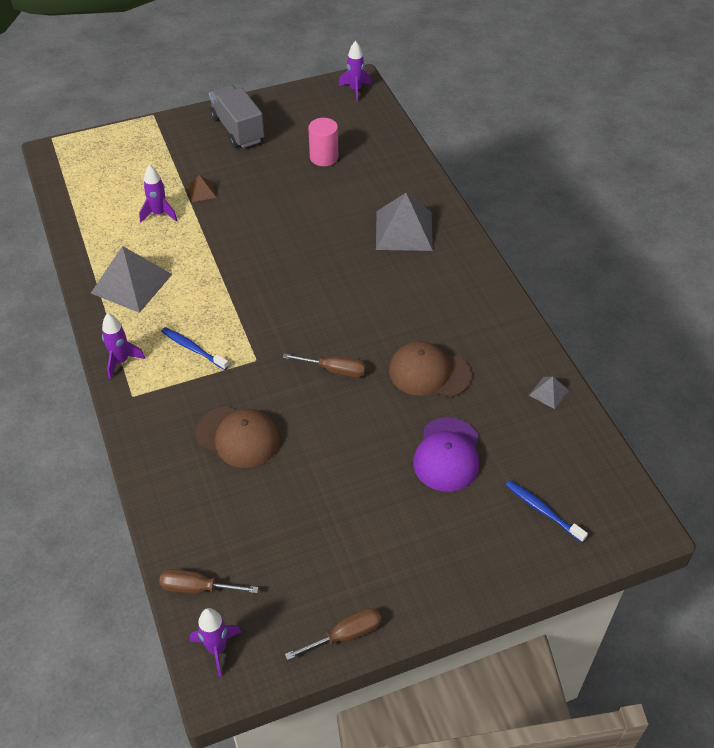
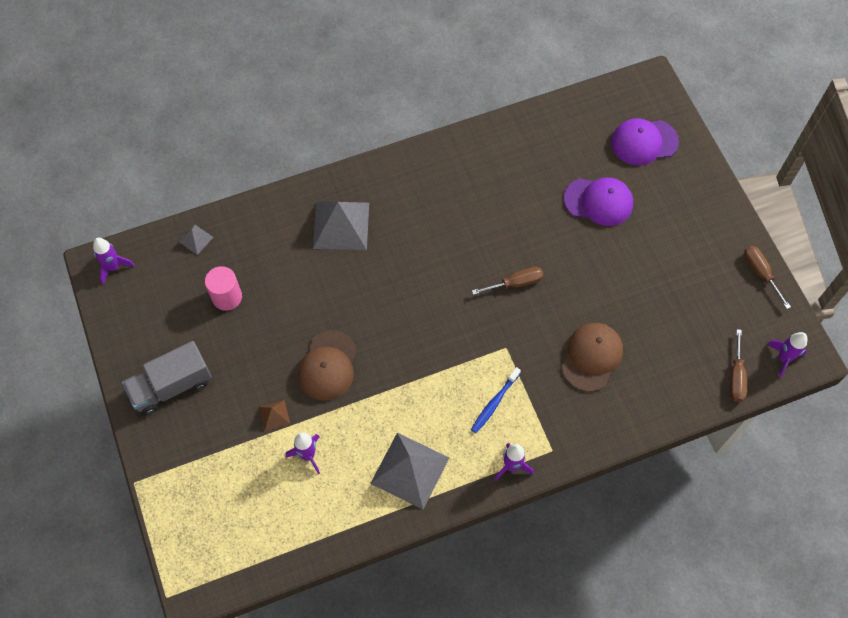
camera: 90 degrees left, 15 degrees up
(334, 370) = (515, 283): brown screwdriver -> brown screwdriver turned 60 degrees clockwise
(429, 373) = (515, 211): brown cap -> brown cap (328, 366)
(543, 510) = (644, 142): blue toothbrush -> purple cap
(548, 392) = (532, 127): grey pyramid -> grey pyramid (196, 239)

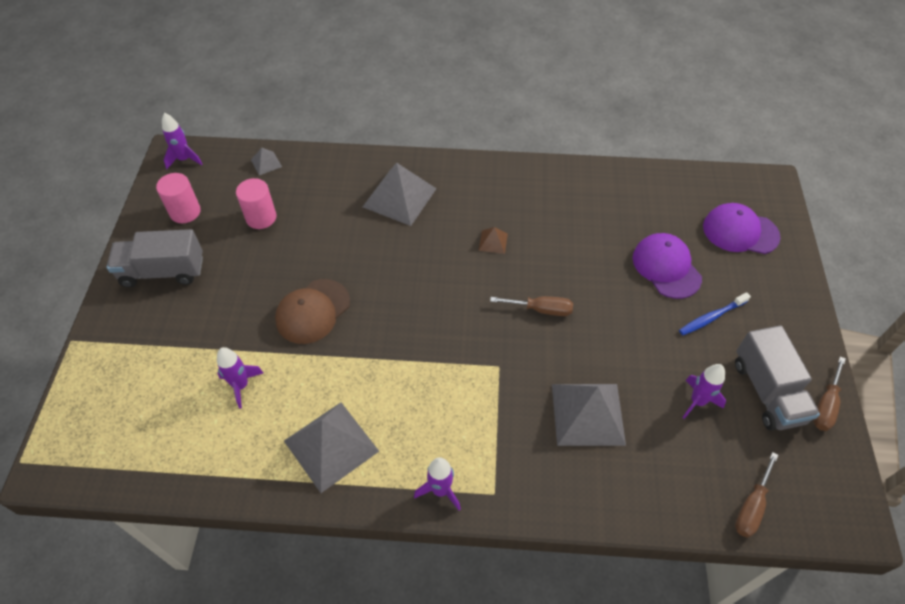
camera: 25 degrees right, 10 degrees down
(152, 320) = (185, 212): none -> pink cylinder
(274, 415) = (235, 335): brown pyramid -> brown pyramid (493, 241)
(494, 403) = (457, 416): blue toothbrush -> blue toothbrush (711, 317)
(592, 357) = (587, 414): brown cap -> grey pyramid
(598, 201) = (666, 267): purple cap -> purple cap turned 150 degrees counterclockwise
(715, 280) = (767, 391): none -> grey truck
(760, 273) = (825, 405): brown screwdriver -> brown screwdriver turned 150 degrees counterclockwise
(783, 358) = (820, 511): purple rocket -> purple rocket (697, 401)

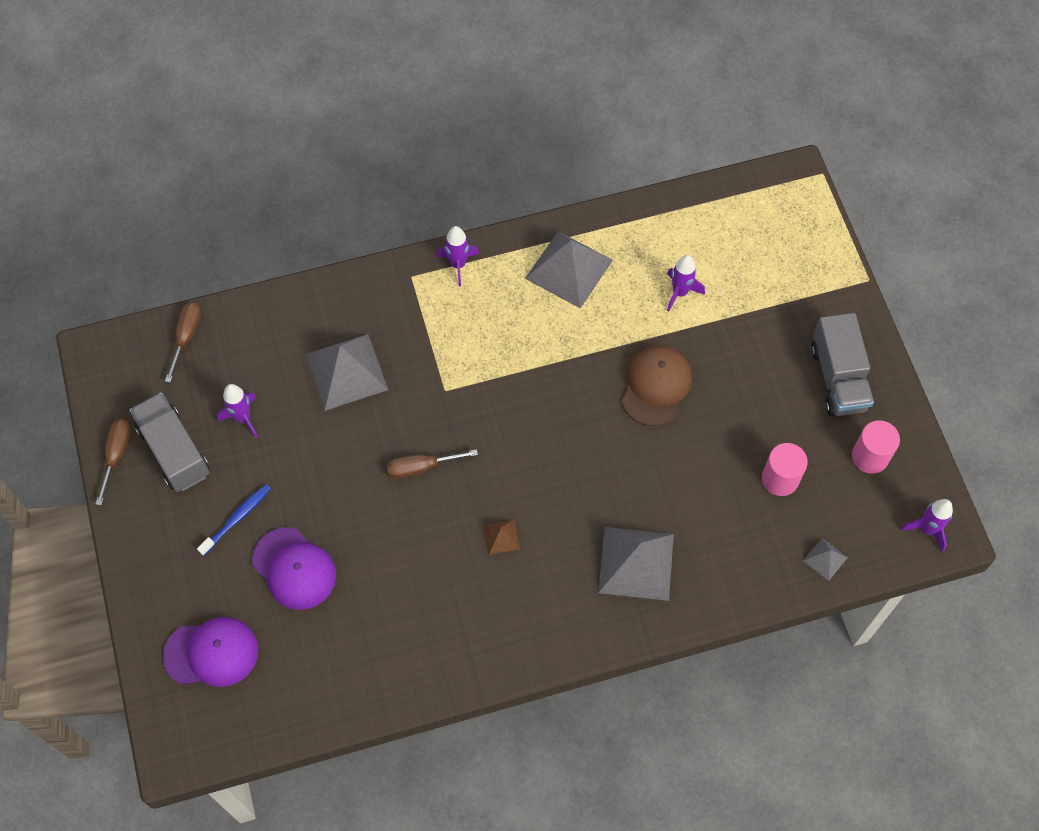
camera: 160 degrees right, 10 degrees up
(163, 271) = (838, 378): grey truck -> grey truck turned 105 degrees clockwise

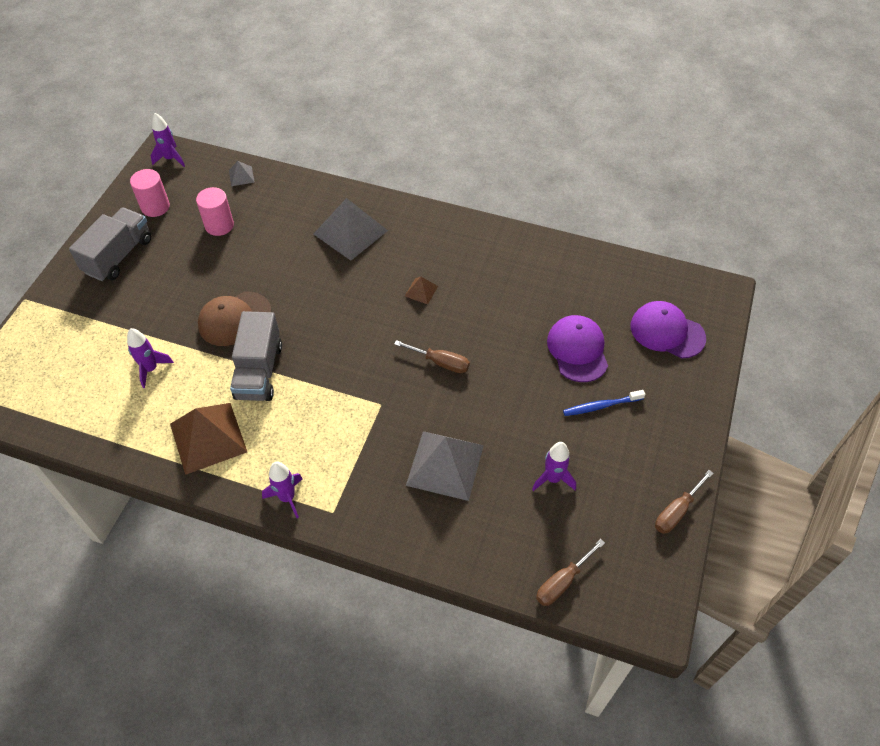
camera: 145 degrees left, 10 degrees down
(174, 451) = (625, 486): grey truck -> grey truck (259, 371)
(569, 269) = (208, 438): grey pyramid -> brown pyramid

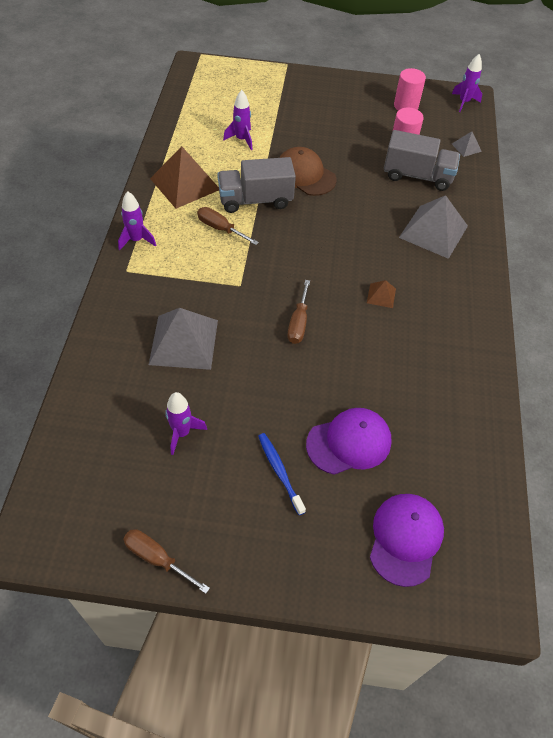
camera: 75 degrees right, 0 degrees up
(119, 256) = (346, 98): grey truck -> grey truck (417, 176)
(562, 582) = (68, 451): brown screwdriver -> brown screwdriver (220, 229)

